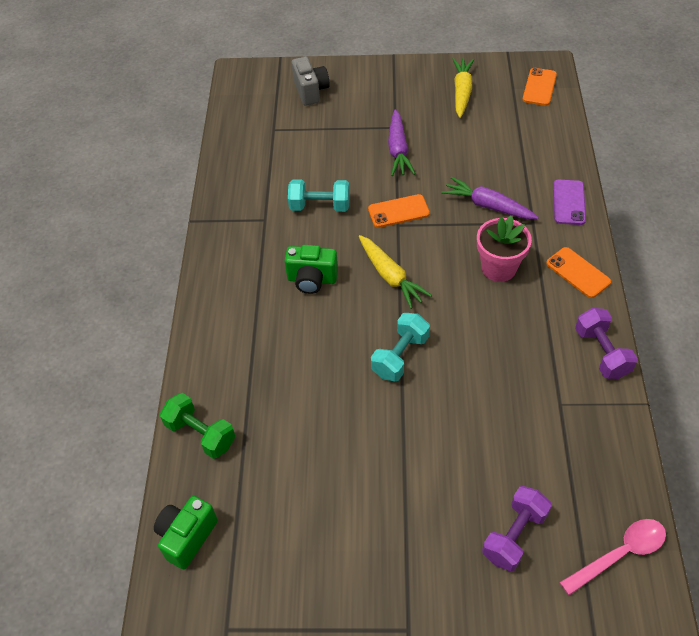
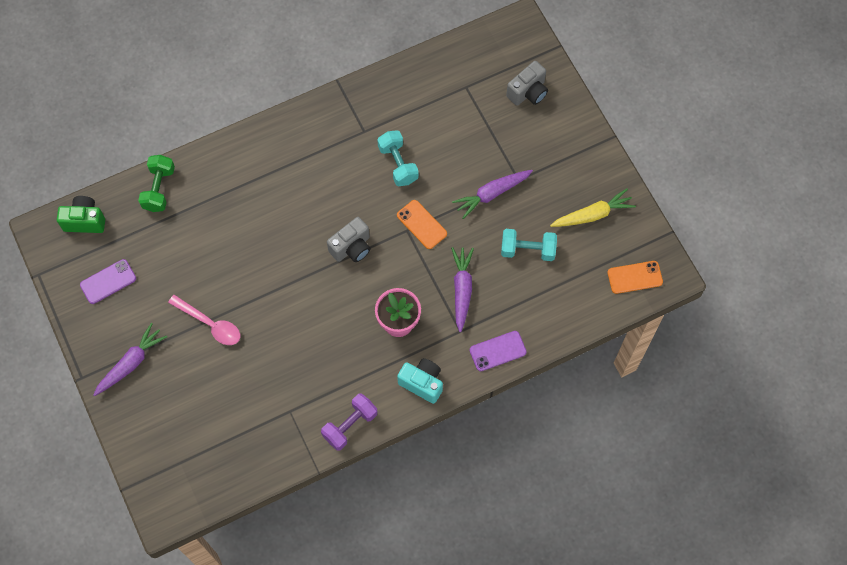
camera: 60 degrees right, 15 degrees up
(289, 541) = (108, 281): none -> purple phone
(312, 280) = (321, 194): green camera -> none
(390, 276) = (351, 247): yellow carrot -> grey camera
(400, 356) = (281, 286): turquoise dumbbell -> turquoise dumbbell (527, 250)
(417, 557) = (131, 363): none -> purple carrot
(514, 535) = (172, 417): purple dumbbell -> none
(578, 273) = (422, 383): orange phone -> turquoise camera
(620, 554) = (187, 487): pink spoon -> pink spoon (210, 324)

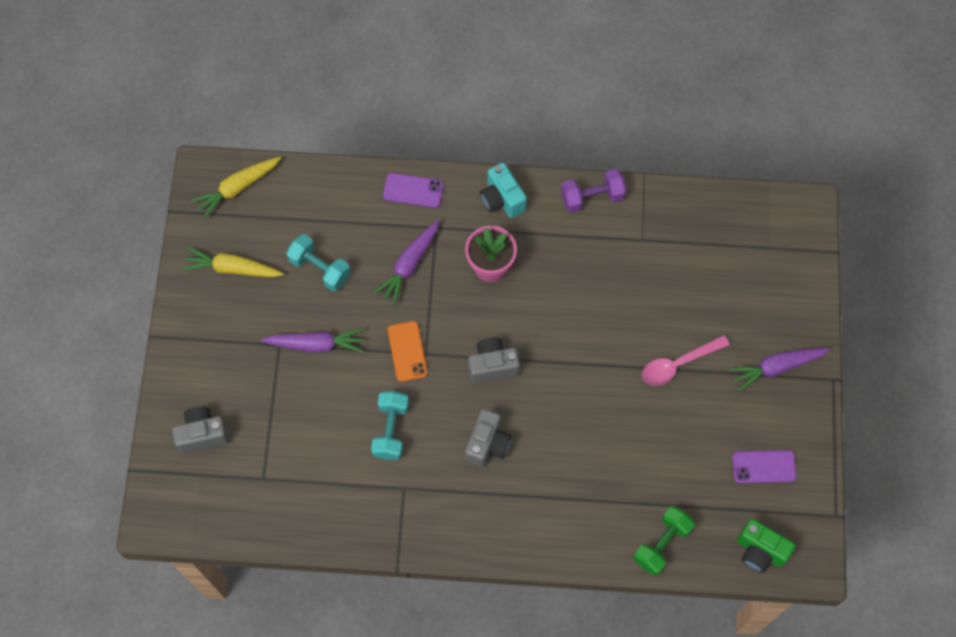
camera: 150 degrees left, 0 degrees up
(210, 324) = (678, 364): pink spoon -> pink spoon turned 90 degrees counterclockwise
(322, 191) = (487, 444): none -> grey camera
(635, 277) = (237, 188): orange phone -> yellow carrot

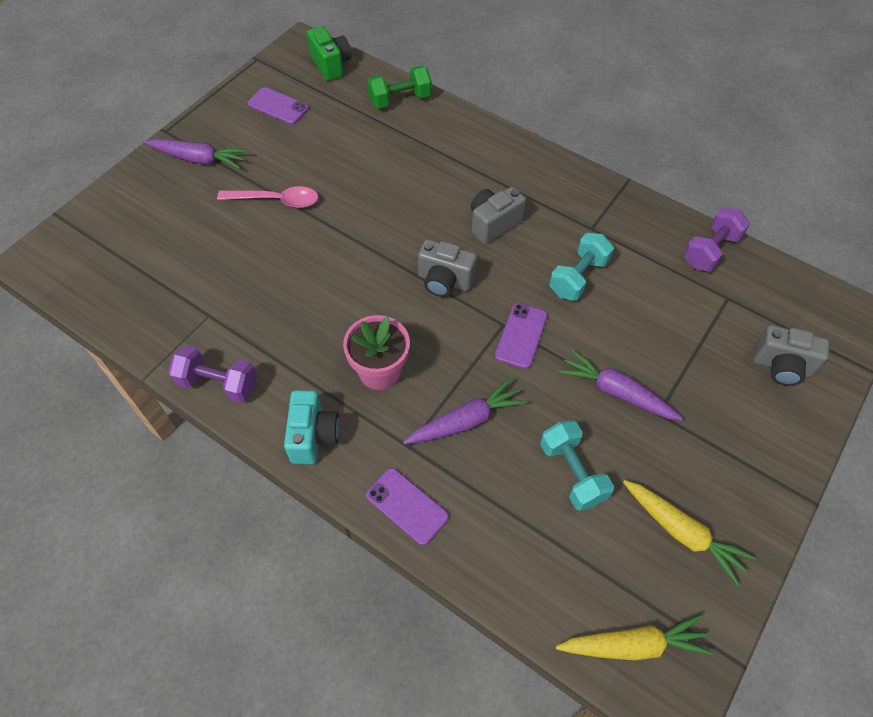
camera: 150 degrees left, 10 degrees down
(294, 522) = (710, 250): none -> purple dumbbell
(407, 351) = (521, 336): orange phone -> purple phone

